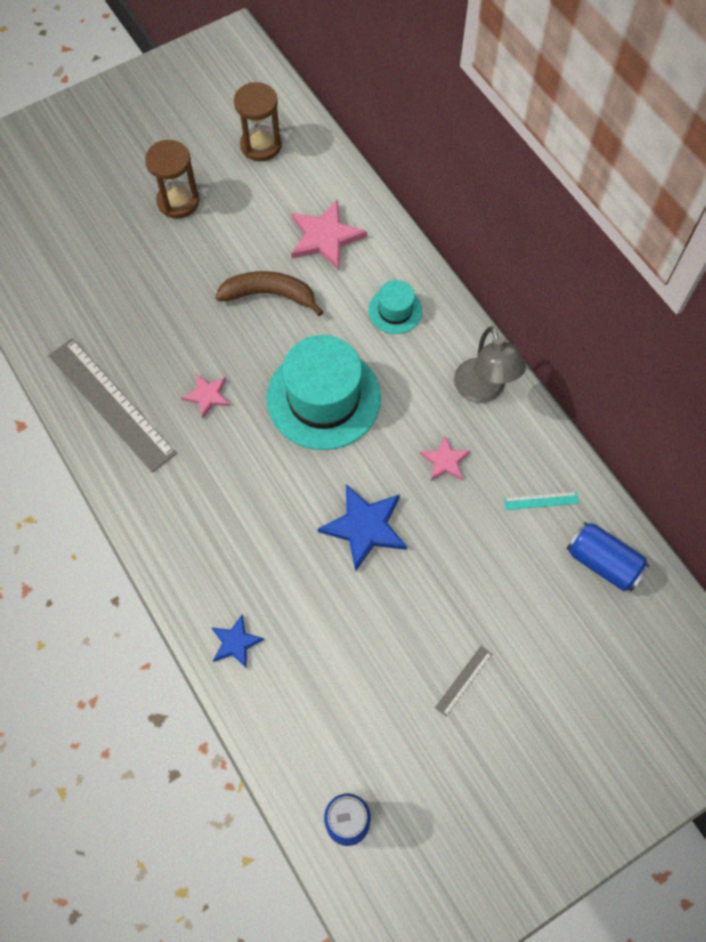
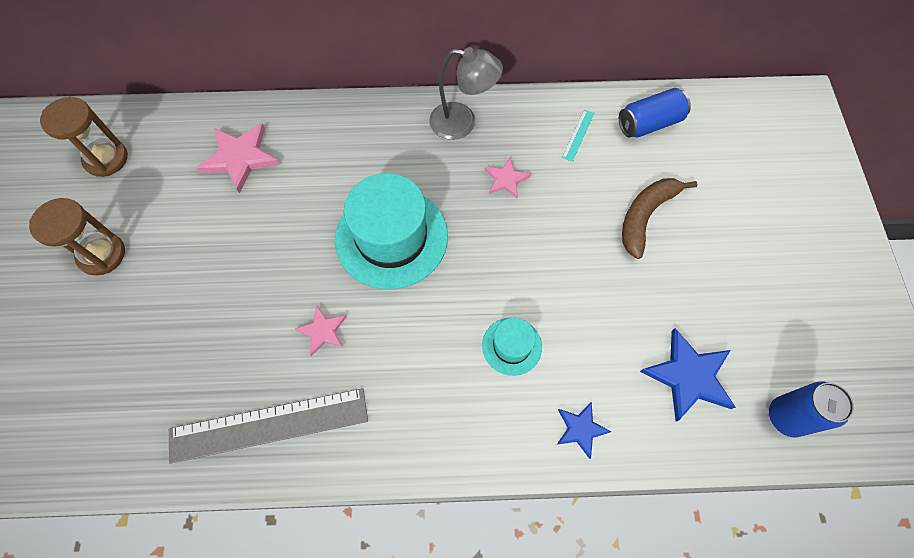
camera: 60 degrees left, 0 degrees up
(269, 295) = (261, 228): brown banana -> brown banana (645, 216)
(365, 527) = (529, 267): blue star -> blue star (688, 376)
(395, 310) = (349, 144): turquoise hat -> turquoise hat (512, 346)
(463, 680) = (700, 264): grey ruler -> none

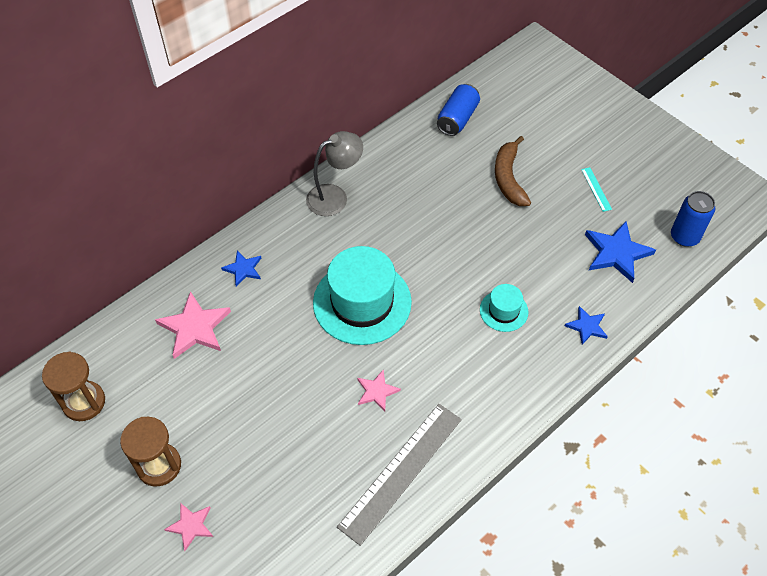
camera: 40 degrees left, 10 degrees down
(325, 134) = (243, 269): none -> blue star
(506, 179) = (401, 214): pink star -> pink star (191, 526)
(578, 135) = (419, 155): turquoise ruler -> turquoise ruler (596, 189)

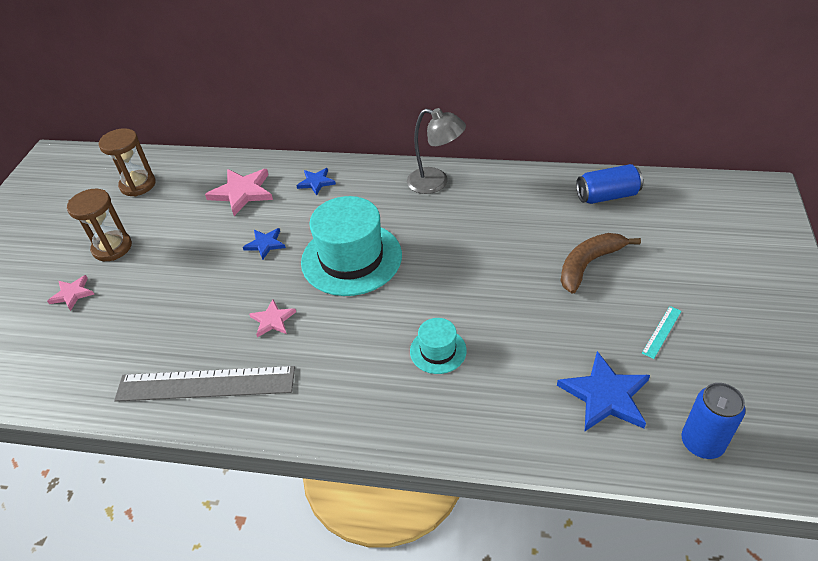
camera: 55 degrees right, 10 degrees down
(587, 326) = (488, 425): blue star -> blue star (265, 244)

